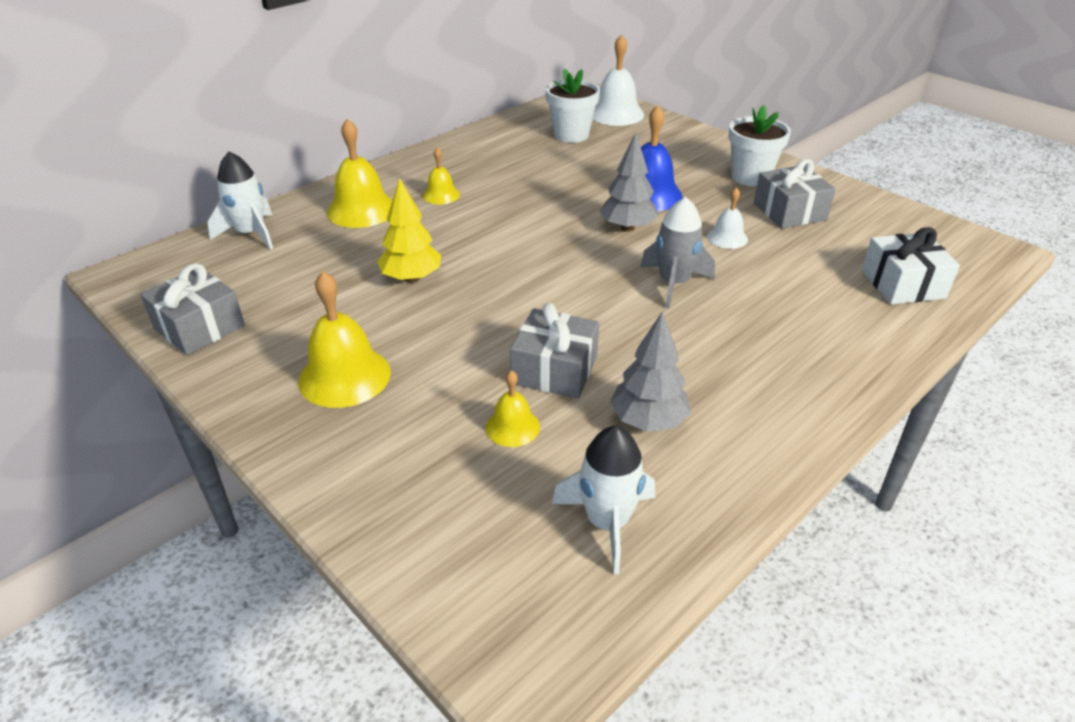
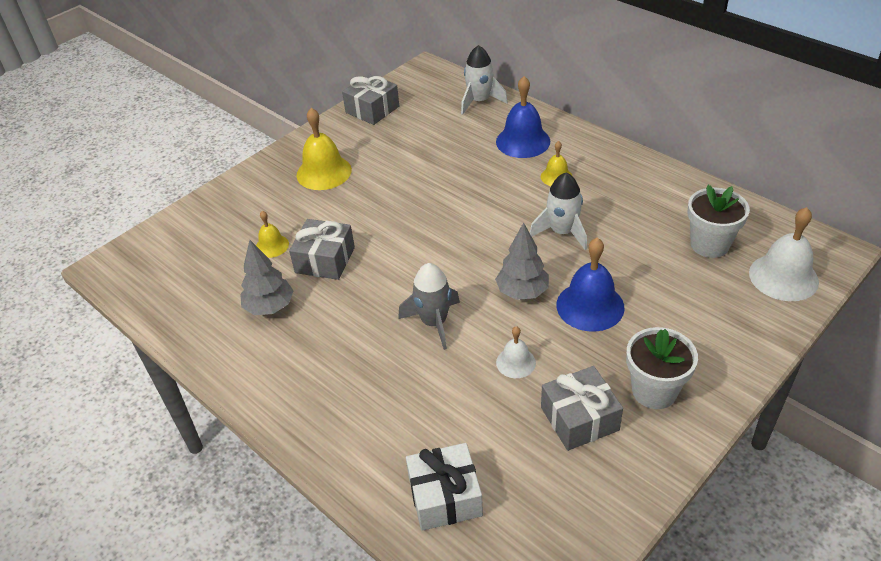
camera: 90 degrees right, 5 degrees up
(361, 210) = (523, 141): yellow bell -> blue bell
(411, 278) = (430, 181): yellow tree -> none
(607, 523) = (190, 290): white rocket -> white rocket (562, 232)

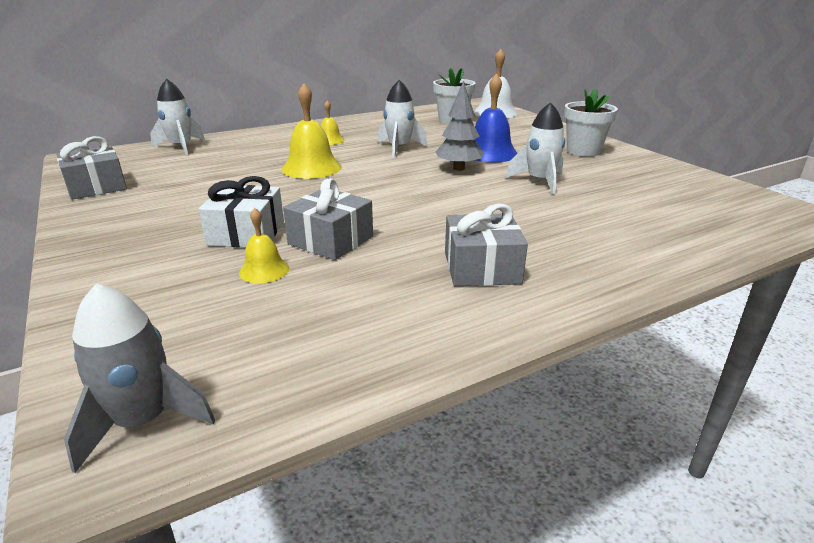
camera: 75 degrees left, 15 degrees down
(269, 307) = (384, 283): grey tree -> none
(324, 172) = (165, 223): yellow bell -> yellow bell (311, 168)
(434, 322) = (474, 202): grey rocket -> grey rocket (143, 421)
(445, 496) = (691, 225): white gift -> white gift (246, 233)
(515, 362) = (540, 181): white bell -> white rocket
(523, 141) = (267, 142): blue bell -> none
(579, 419) = (606, 172): grey gift -> grey gift (482, 268)

